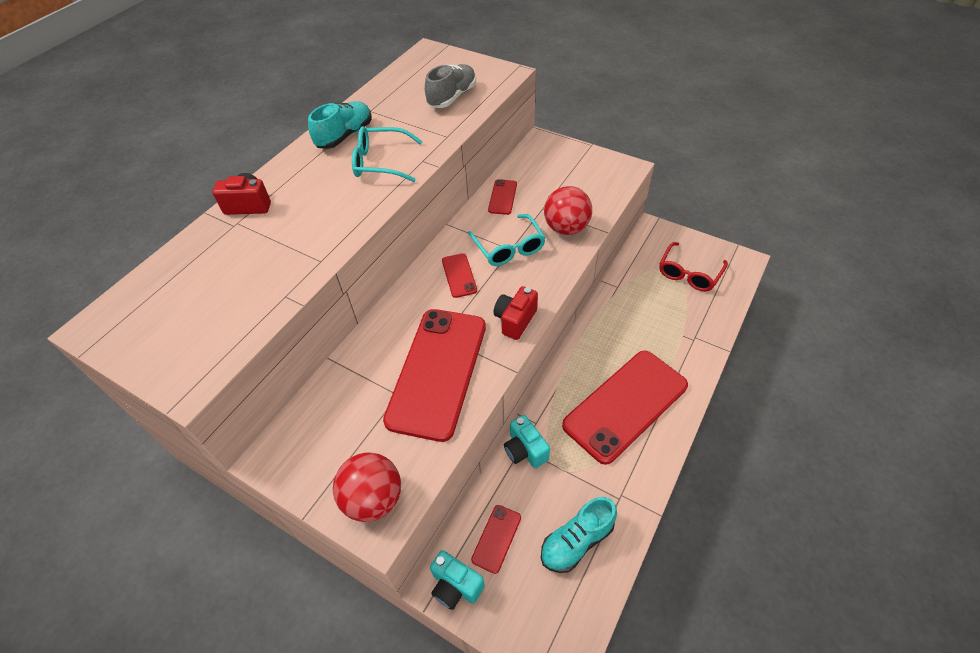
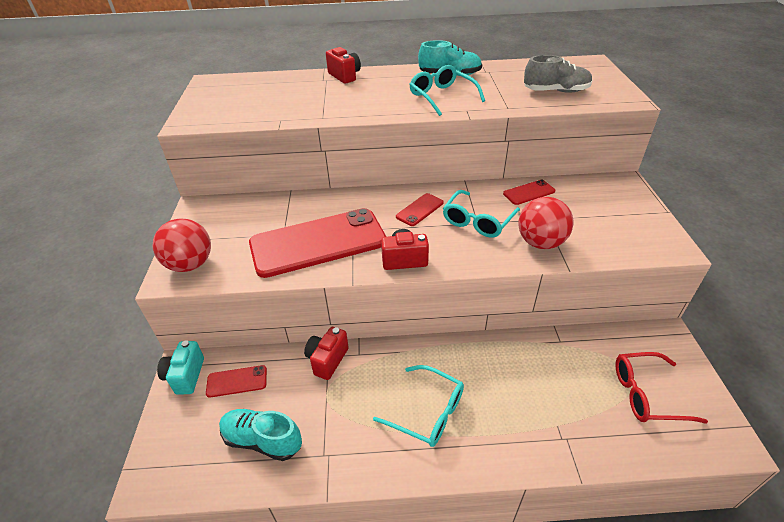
camera: 55 degrees right, 10 degrees down
(525, 450) = (327, 360): turquoise camera -> red camera
(625, 405) = (428, 412): red phone -> turquoise glasses

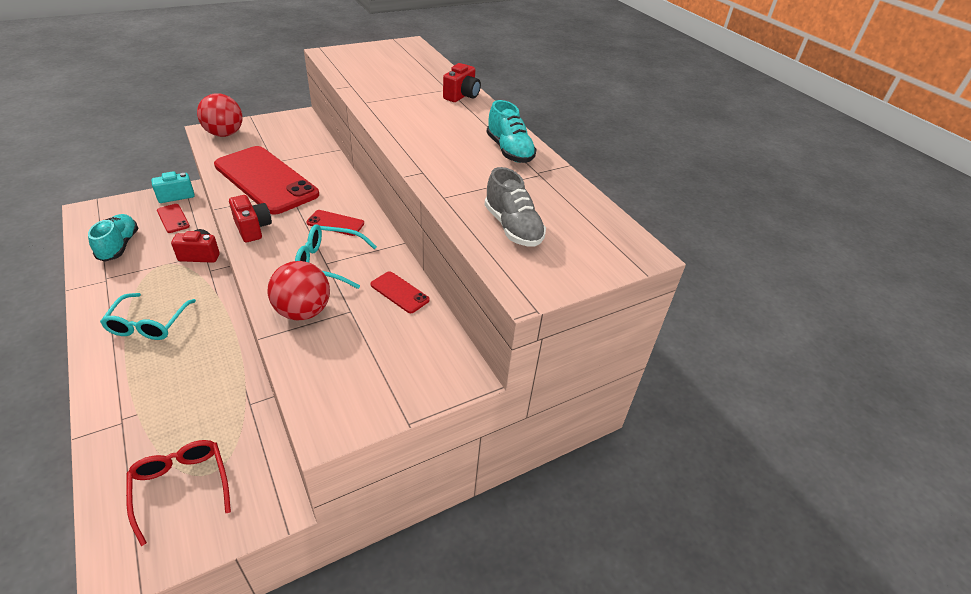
camera: 60 degrees right, 0 degrees up
(442, 96) = (447, 153): turquoise glasses -> none

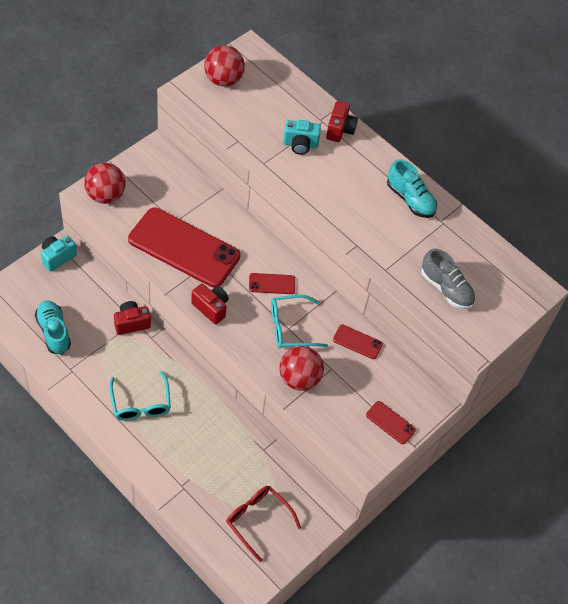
camera: 20 degrees left, 15 degrees up
(173, 218) = (76, 287): red phone -> red phone (390, 422)
(369, 53) = (223, 80): none -> red ball
(413, 98) = (300, 145): none -> turquoise camera

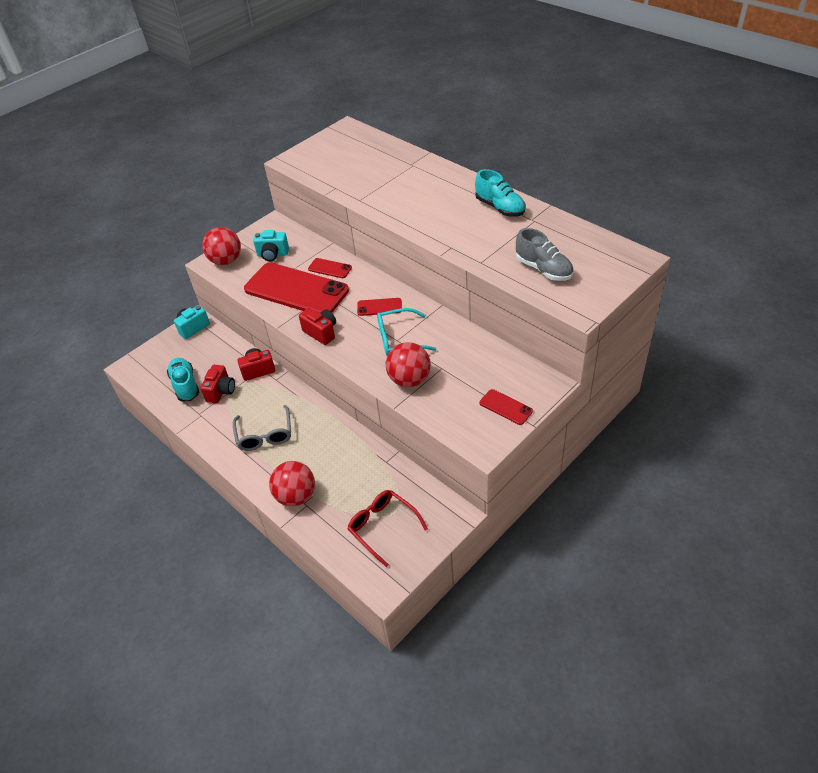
camera: 10 degrees right, 10 degrees down
(141, 404) = (265, 435): turquoise glasses -> grey glasses
(223, 80) = (322, 149): red ball -> red ball (296, 496)
(300, 145) = (393, 183): turquoise camera -> turquoise camera (272, 255)
(340, 130) = (429, 168): red camera -> red camera (221, 391)
(357, 342) = (466, 343): red phone -> red phone (330, 268)

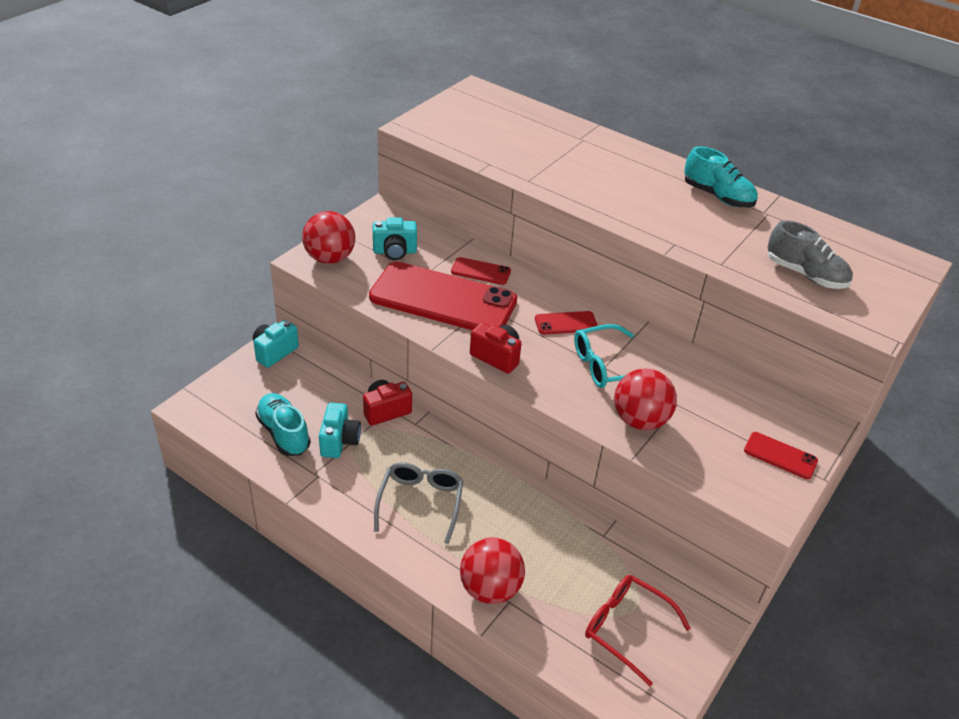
camera: 15 degrees left, 5 degrees down
(221, 391) = (339, 441): red camera -> turquoise camera
(265, 435) = (420, 502): grey glasses -> grey glasses turned 150 degrees counterclockwise

